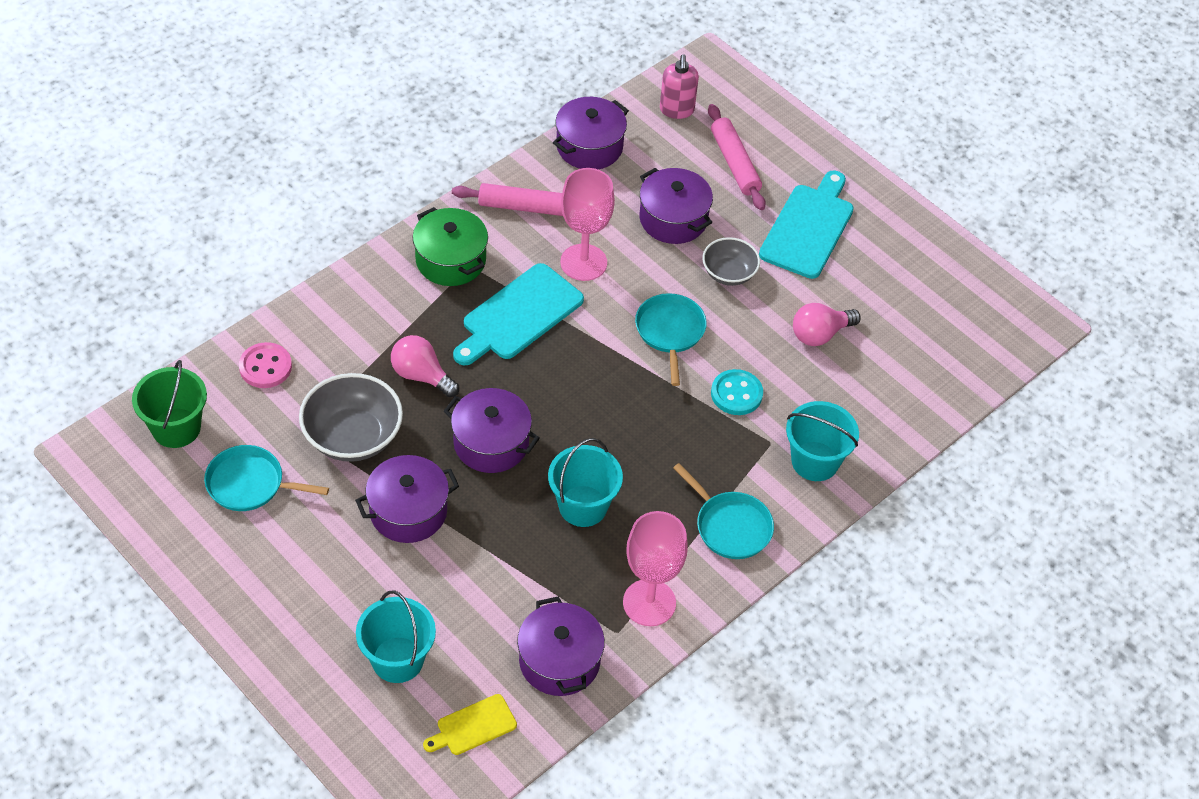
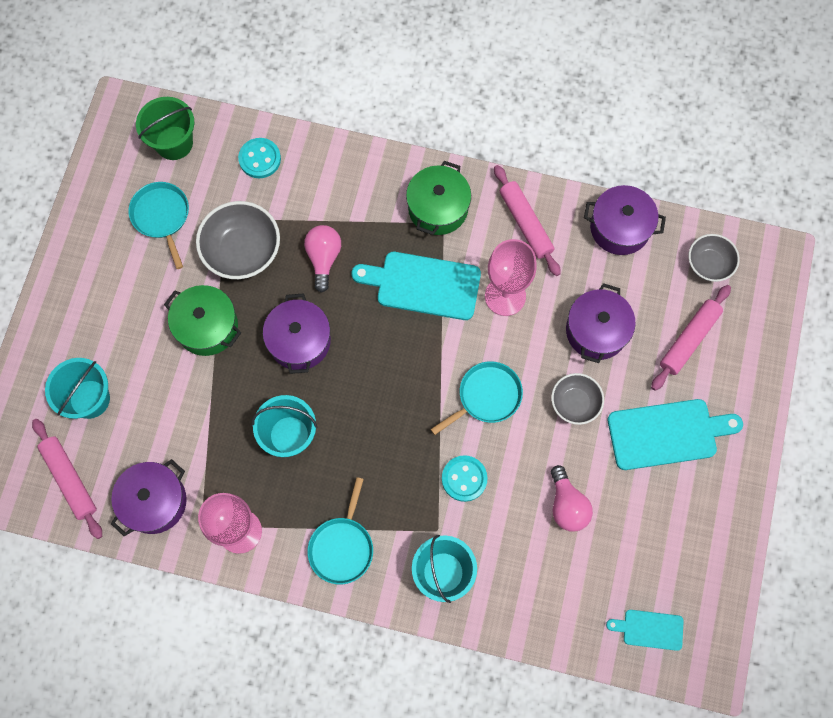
camera: 60 degrees right, 20 degrees up
(265, 367) = (260, 159): pink button -> turquoise button
(408, 511) = (207, 327): purple pot -> green pot
(473, 726) = (70, 479): yellow cutting board -> pink rolling pin
(676, 110) = (709, 264): pink soap dispenser -> grey bowl
(820, 334) = (567, 505): pink light bulb -> pink light bulb turned 135 degrees counterclockwise
(975, 343) = (649, 629): none -> turquoise cutting board

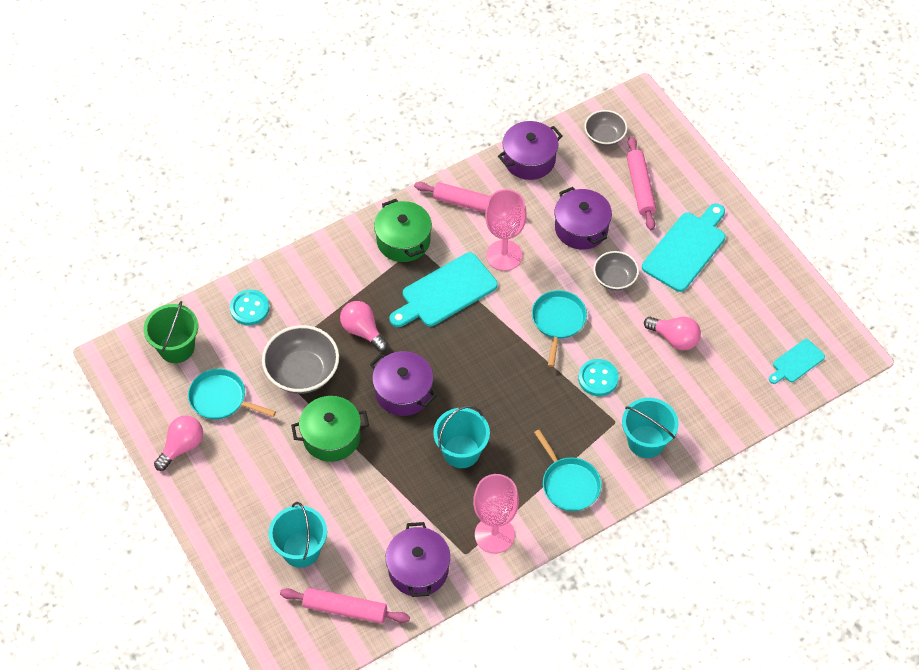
camera: 45 degrees left, 15 degrees down
(94, 230) = (182, 447): none -> pink light bulb

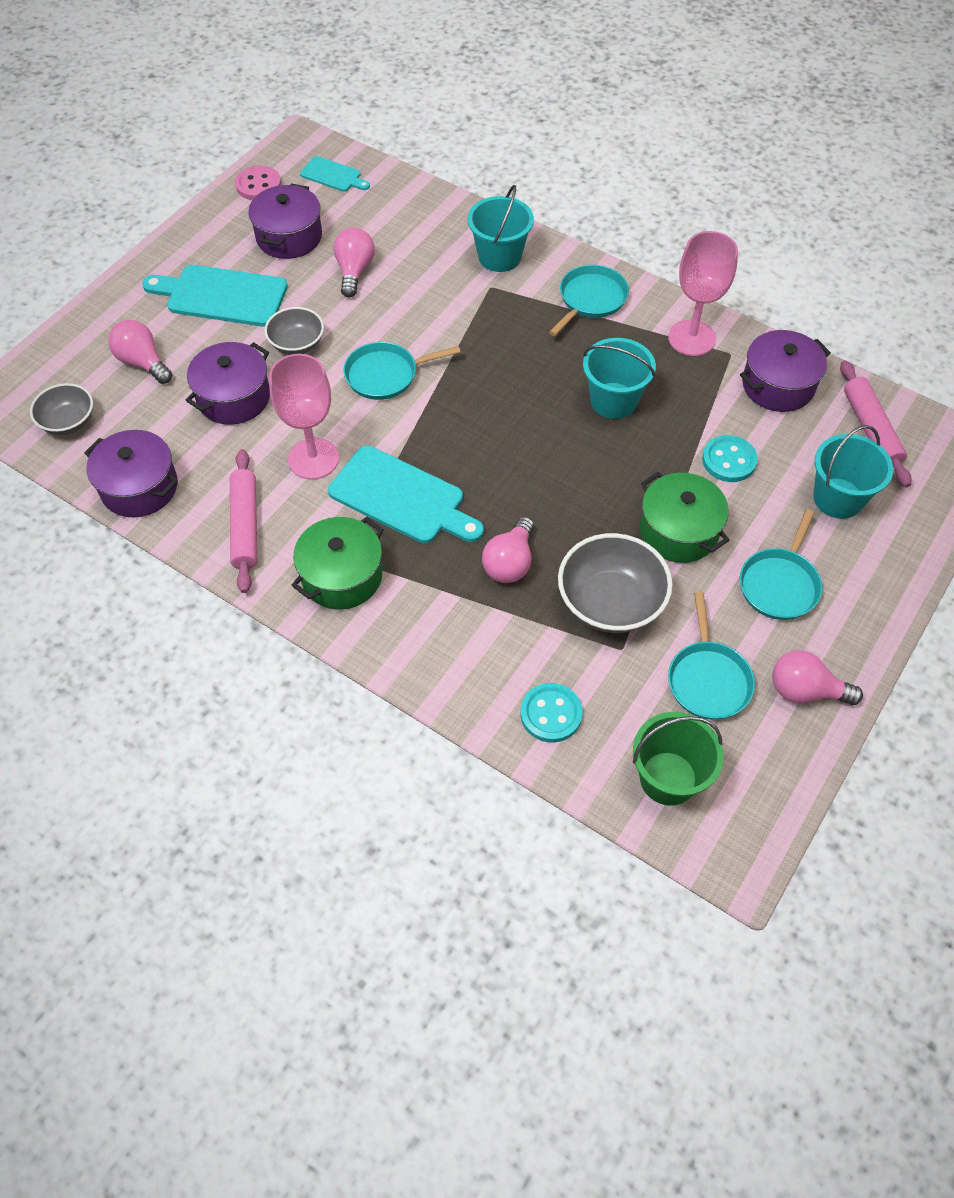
camera: 115 degrees left, 0 degrees up
(259, 474) = (779, 584): none -> turquoise pan
(403, 392) = (571, 484): purple pot -> purple pot (289, 237)
(598, 378) = (444, 317): turquoise button -> turquoise button (729, 460)
(640, 187) = (143, 362): pink rolling pin -> pink light bulb
(805, 308) = (258, 185): none -> pink button

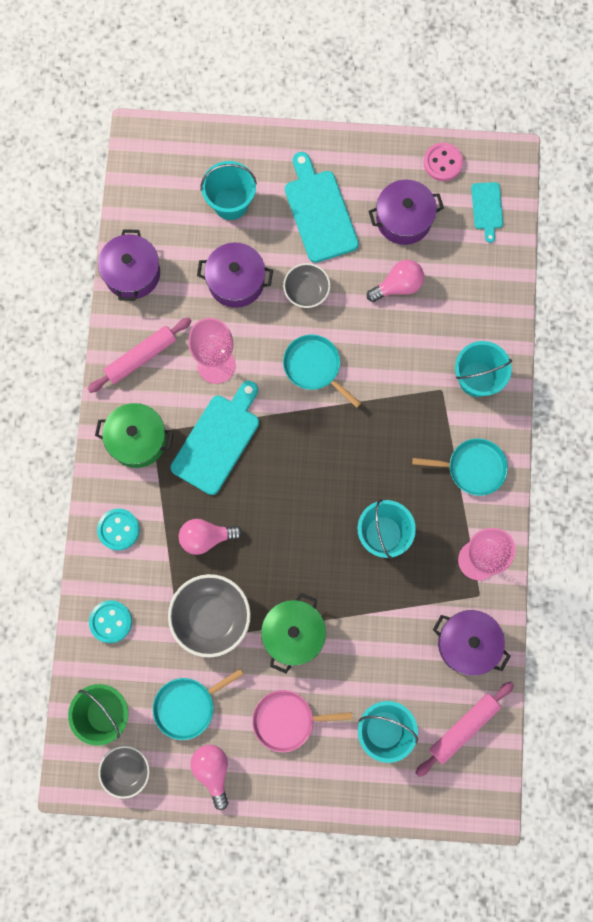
camera: 60 degrees right, 20 degrees up
(68, 422) = (156, 193): grey bowl -> grey bowl (126, 770)
(143, 362) = (230, 203): pink light bulb -> turquoise bucket
(402, 497) = (218, 440): turquoise cutting board -> turquoise cutting board turned 150 degrees counterclockwise
(729, 460) = (375, 640): turquoise button -> turquoise button (118, 529)
(779, 584) = (287, 720): turquoise pan -> pink pan

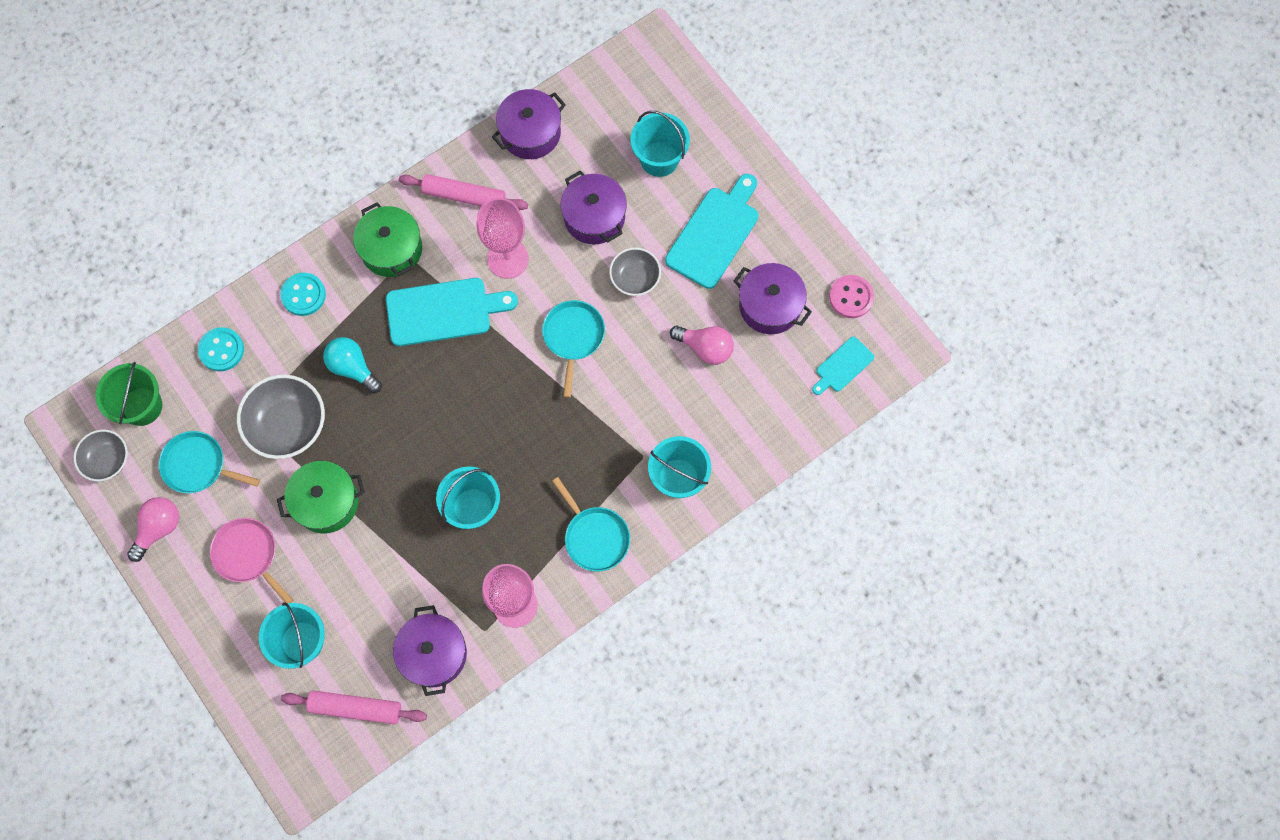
camera: 50 degrees right, 5 degrees down
(206, 537) = (352, 368): pink light bulb -> turquoise light bulb

